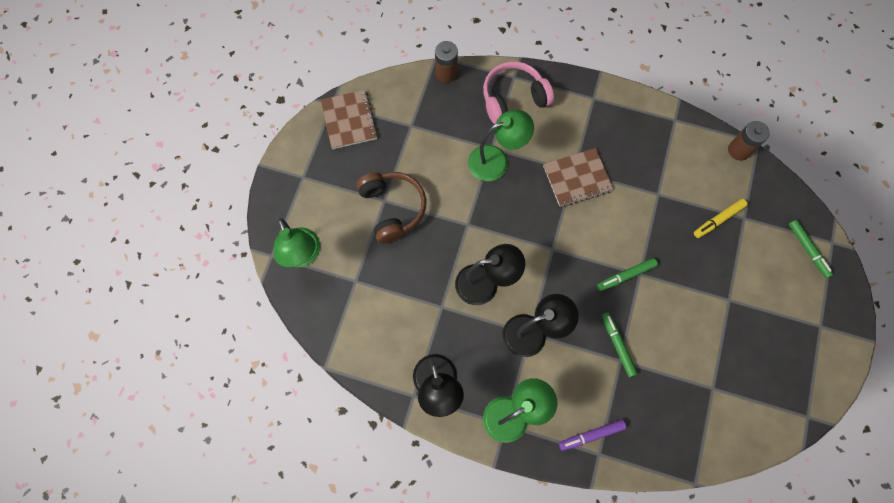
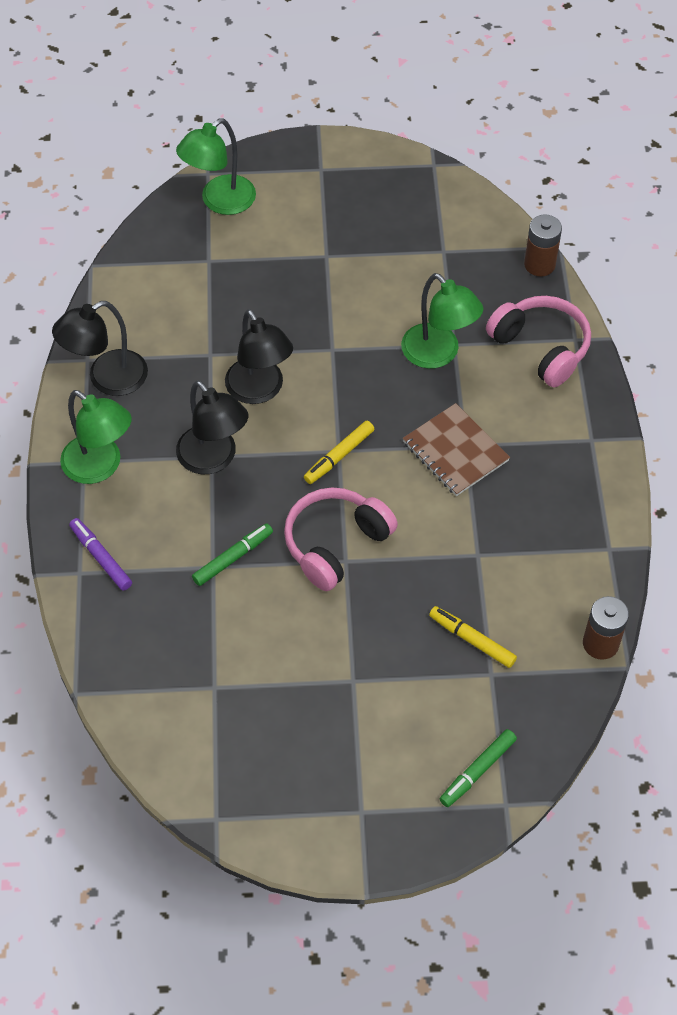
camera: 70 degrees right, 15 degrees down
(349, 120) = (419, 188): brown notebook -> none
(392, 209) = (318, 267): brown headphones -> none
(557, 250) = (339, 456): none -> yellow marker
(626, 276) = (336, 544): green marker -> pink headphones

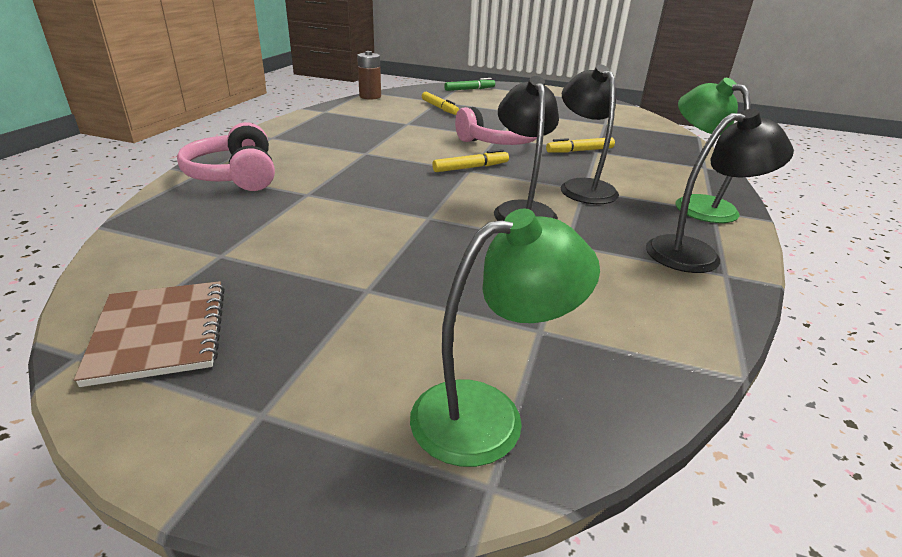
camera: 160 degrees left, 25 degrees down
(101, 557) = (687, 169): purple marker -> none
(233, 558) = (579, 151): green marker -> yellow marker
(438, 354) = (329, 192): green lamp -> none
(455, 451) = (376, 152): brown notebook -> brown notebook (160, 333)
(539, 264) = (141, 218): brown battery -> none

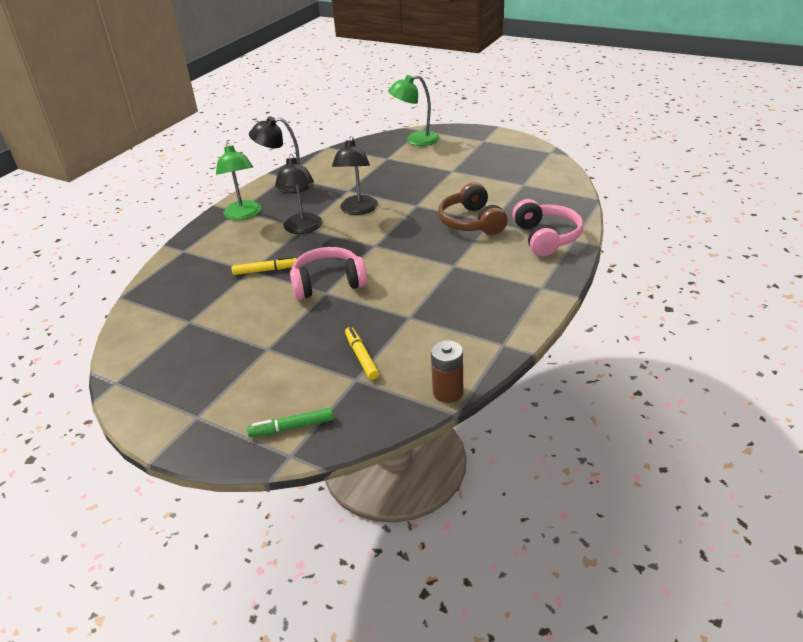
camera: 165 degrees left, 5 degrees up
(160, 333) = (527, 157): brown notebook -> none
(336, 193) = (472, 222): none -> brown headphones
(470, 168) = (372, 247): yellow marker -> none

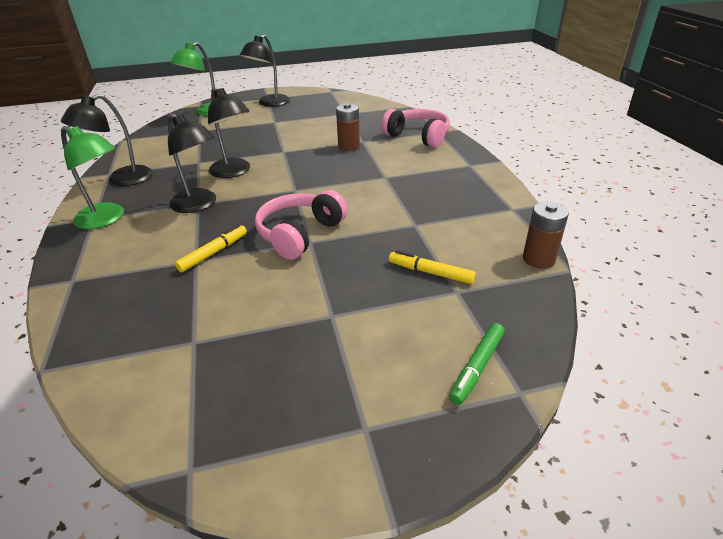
camera: 45 degrees left, 0 degrees up
(472, 222) = (349, 146): brown headphones -> brown battery
(476, 148) = (269, 103): none -> black lamp

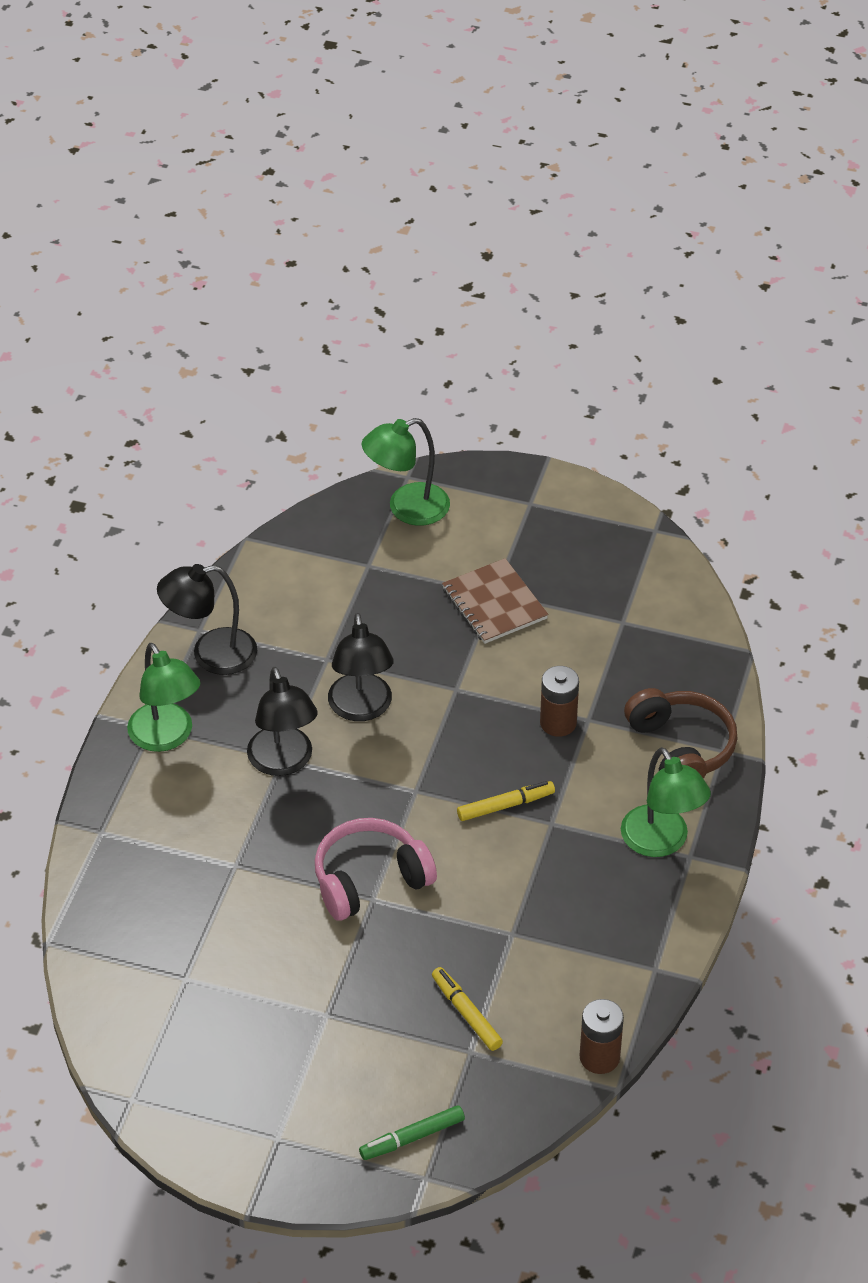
camera: 30 degrees right, 10 degrees up
(213, 253) = (259, 863): yellow marker -> yellow marker (505, 806)
(269, 103) = (522, 525): black lamp -> none
(277, 124) = (494, 603): none -> brown notebook
(418, 137) = (680, 749): pink headphones -> brown headphones
(449, 165) = (661, 842): none -> green lamp

